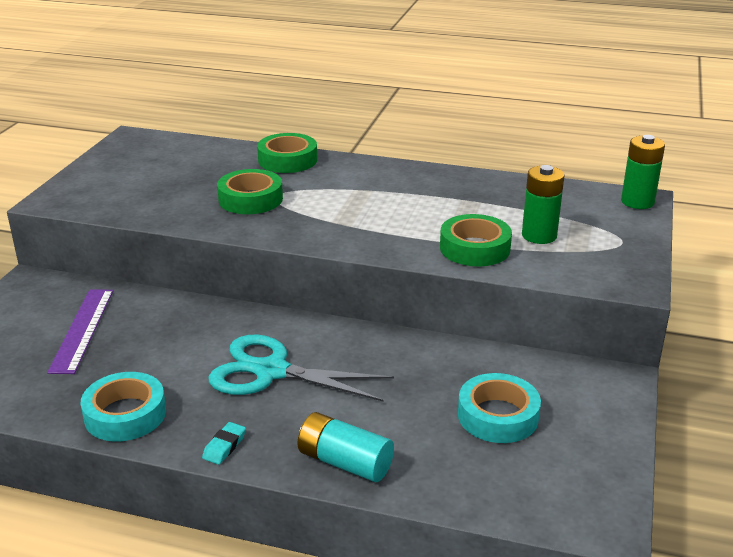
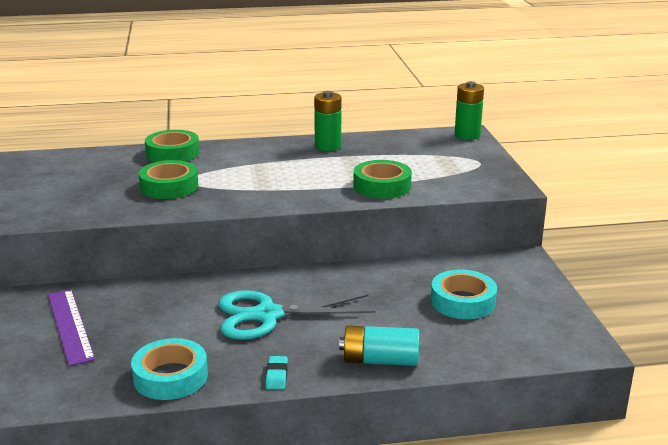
camera: 25 degrees left, 5 degrees down
(539, 236) = (420, 169): green battery -> green battery (328, 146)

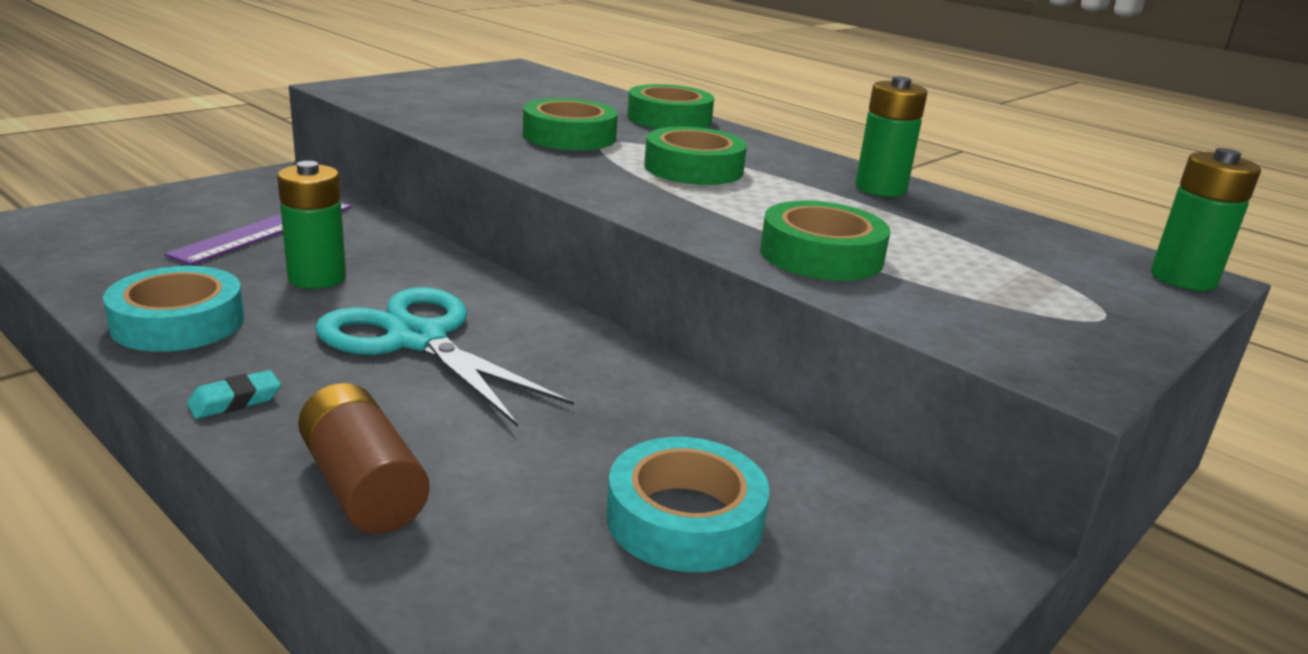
camera: 50 degrees right, 0 degrees up
(162, 325) = (317, 278): none -> green battery
(255, 174) = (693, 168): none -> green tape
(380, 360) = (363, 486): turquoise battery -> brown battery

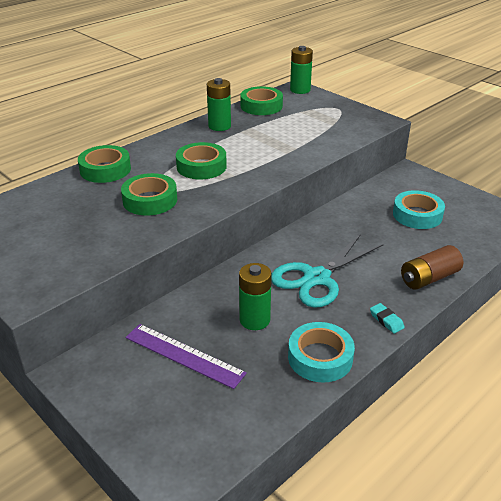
camera: 85 degrees left, 10 degrees up
(821, 255) = (305, 146): green tape -> green tape (261, 106)

